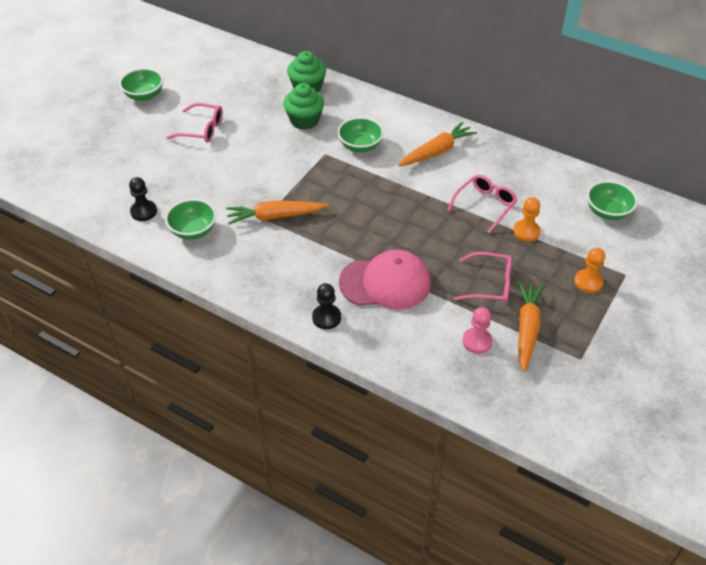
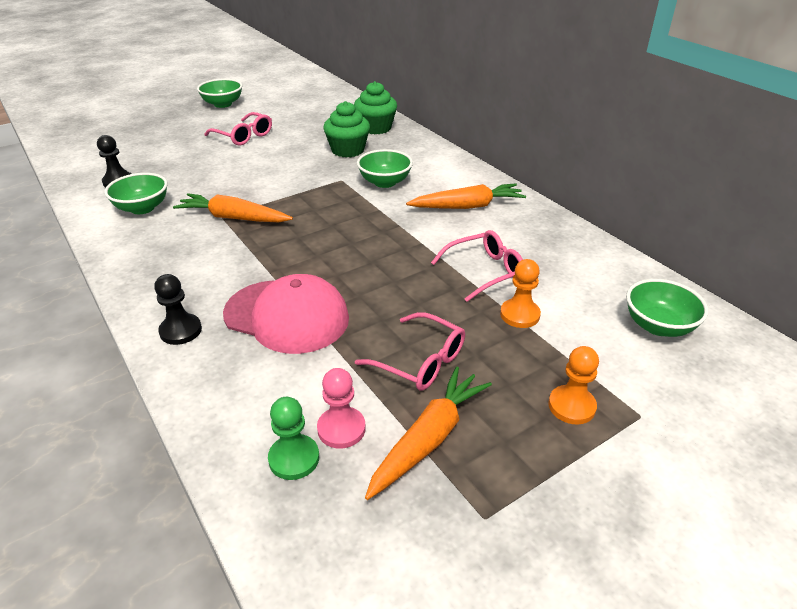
camera: 25 degrees right, 10 degrees down
(465, 367) = (294, 458): none -> green pawn

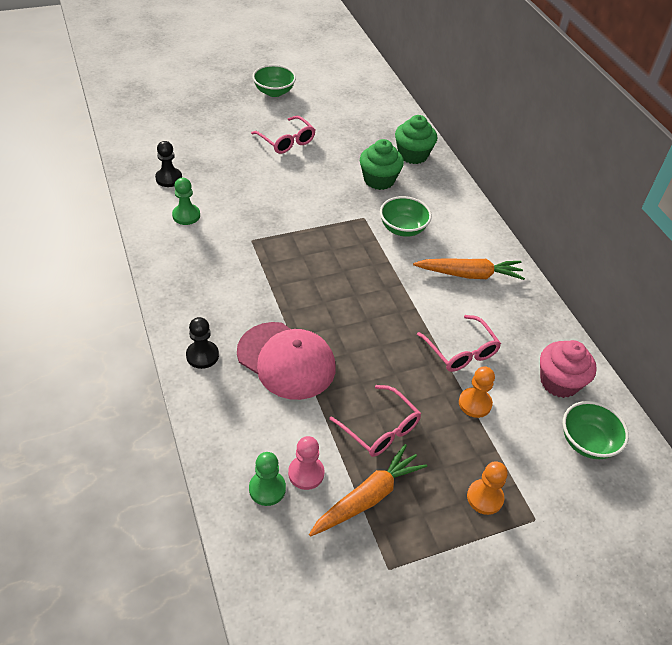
camera: 10 degrees right, 10 degrees up
(142, 208) = (186, 215): green bowl -> green pawn
(234, 218) = (261, 244): orange carrot -> none
(486, 271) = (461, 352): pink glasses -> pink glasses turned 75 degrees clockwise
(601, 278) = (559, 382): none -> pink cupcake

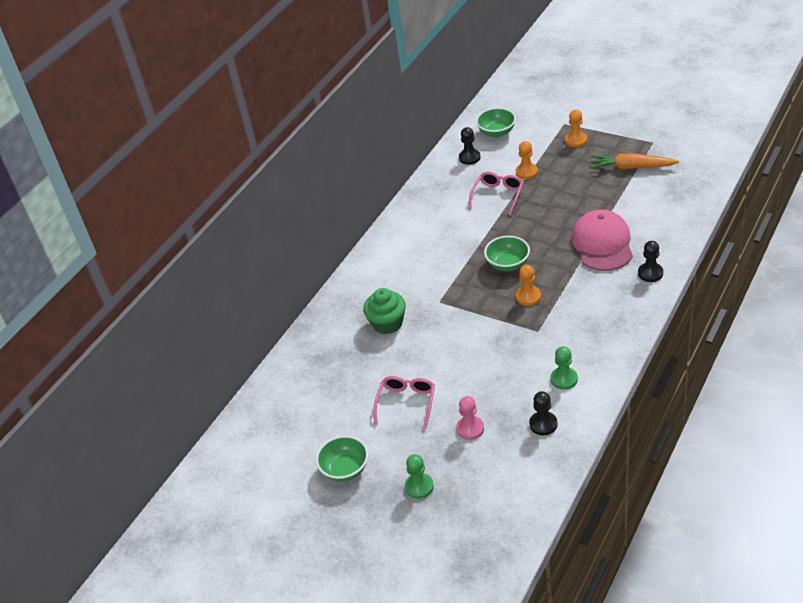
camera: 120 degrees left, 5 degrees down
(267, 489) = (678, 195): green pawn -> green pawn (419, 486)
(294, 263) = (528, 297): none -> orange pawn
(306, 473) = (651, 190): pink pawn -> pink pawn (470, 428)
(381, 429) = (590, 187): pink glasses -> none
(403, 229) = (426, 278): green bowl -> green bowl (508, 264)
(413, 155) = (332, 329): green cupcake -> none
(469, 274) = (430, 228): orange carrot -> none
(559, 382) = (469, 157): pink cupcake -> black pawn

